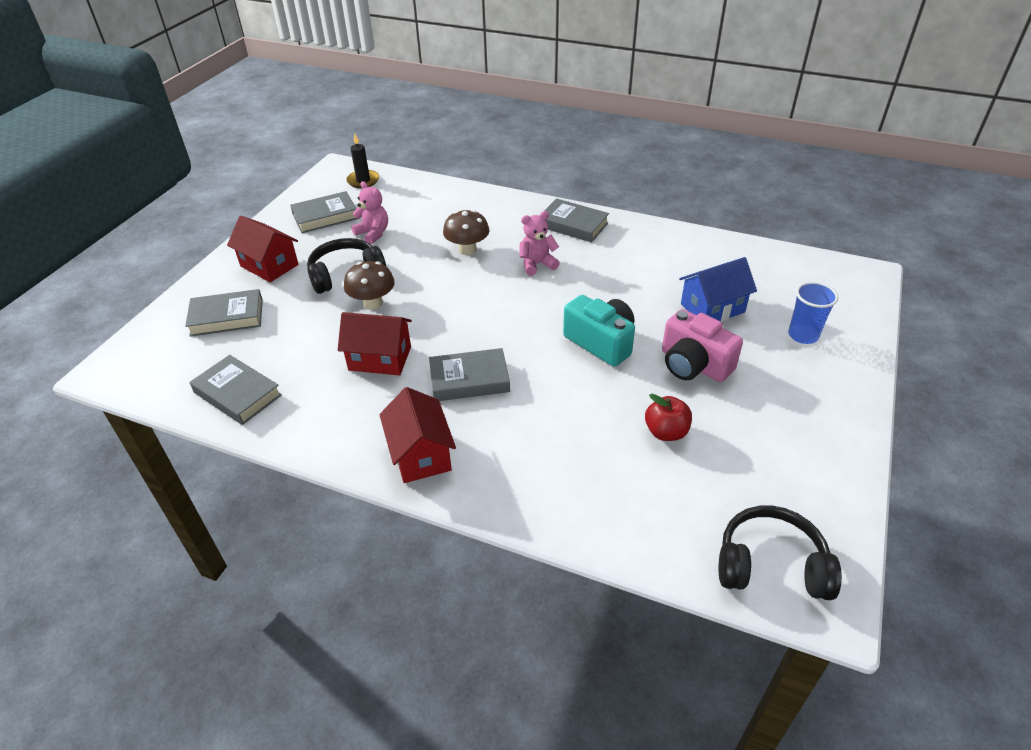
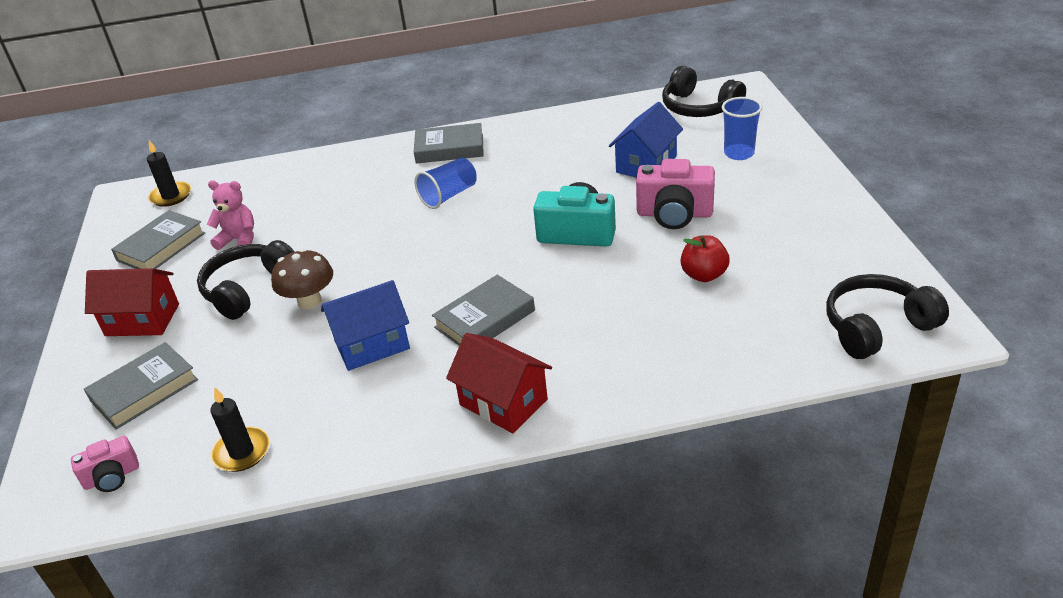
camera: 30 degrees left, 5 degrees down
(160, 368) = (112, 477): none -> pink camera
(237, 394) = (242, 452): grey book -> black candle
(380, 358) = (372, 344): red house -> blue house
(467, 250) = (363, 212): brown mushroom -> none
(537, 264) = (449, 195): pink teddy bear -> blue cup
(807, 276) = (699, 108): none -> black headphones

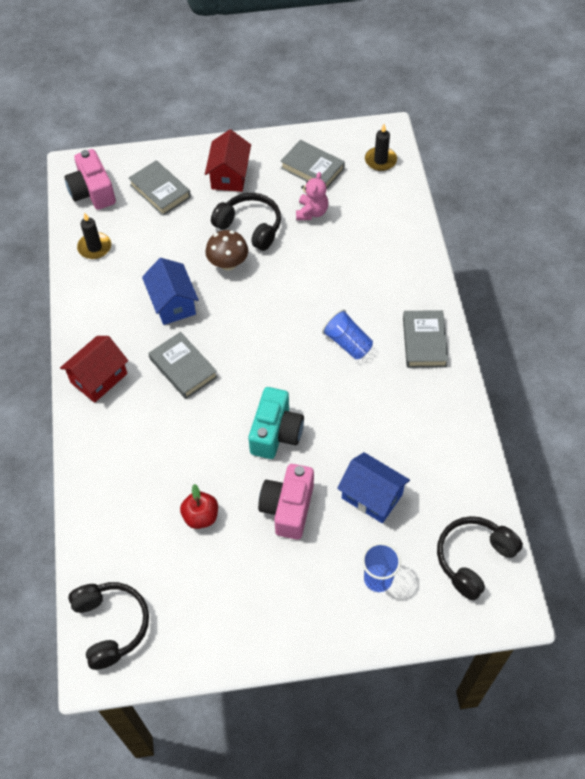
camera: 90 degrees right, 20 degrees up
(112, 477) = (92, 192): pink camera -> pink camera, size x1.75

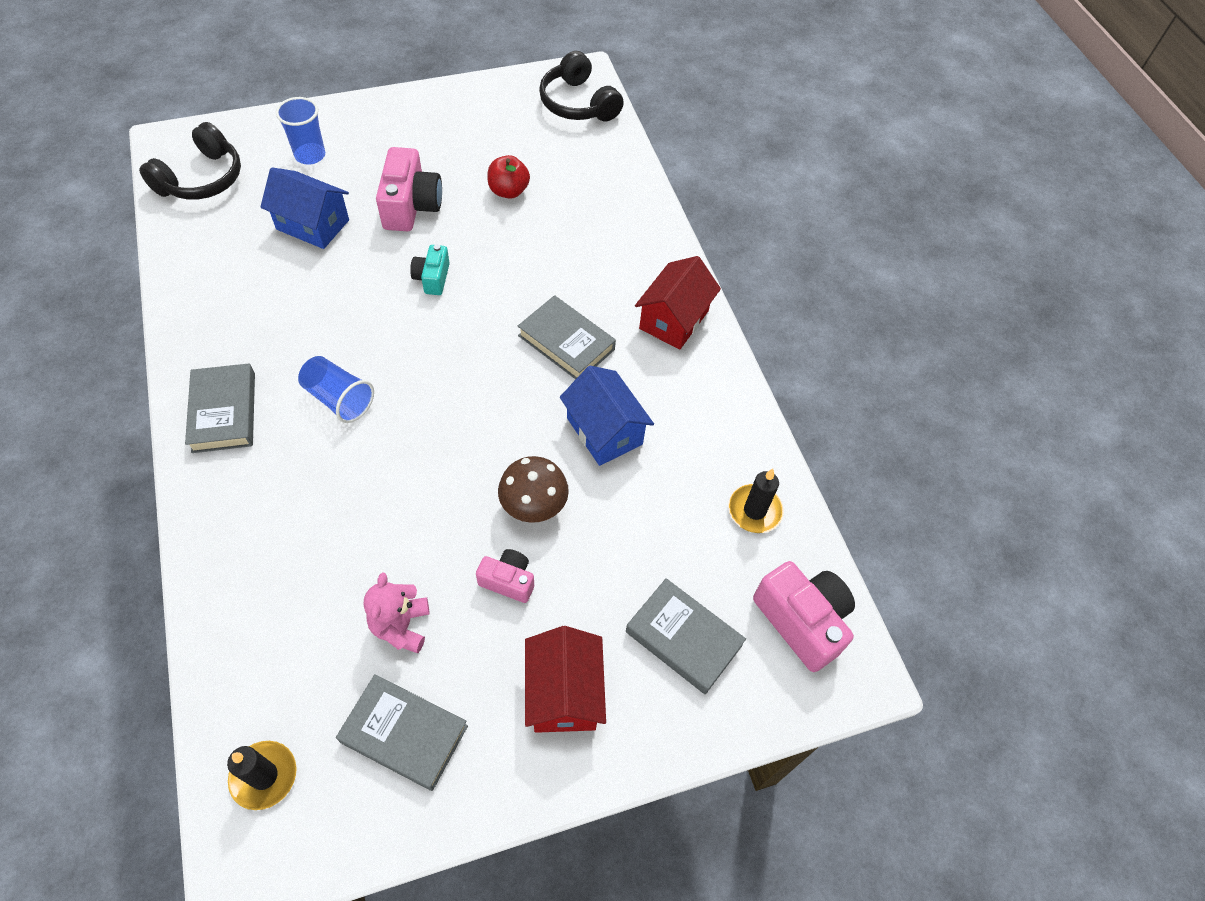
camera: 165 degrees right, 0 degrees up
(250, 227) = (508, 581): black headphones -> pink camera
(276, 433) = (432, 278): turquoise camera -> turquoise camera, size x0.57

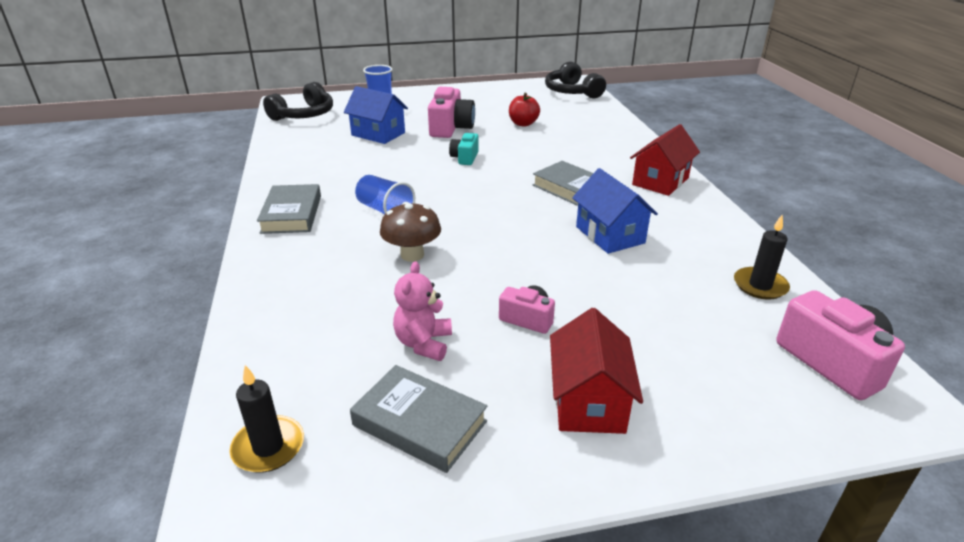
camera: 10 degrees right, 25 degrees down
(534, 506) = (550, 274): brown mushroom -> brown mushroom (412, 255)
(683, 638) = (710, 368): grey book -> none

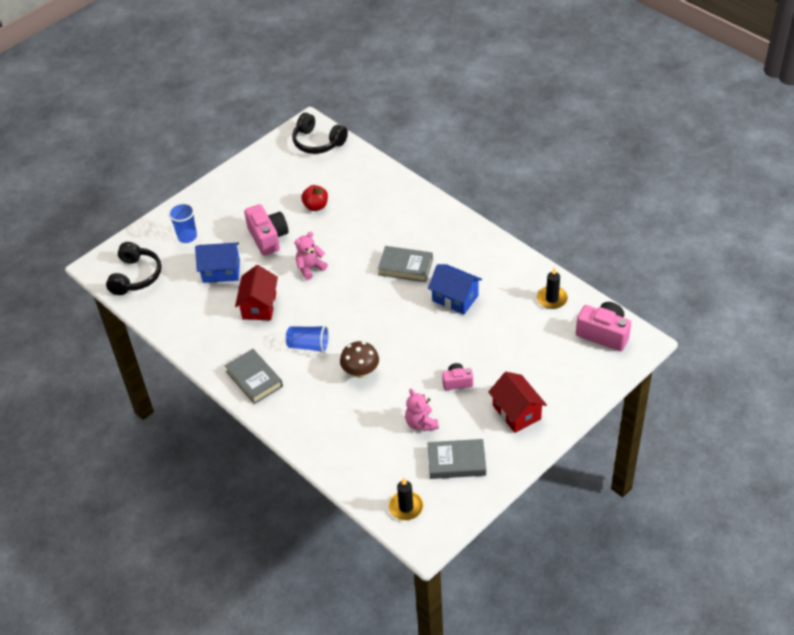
camera: 30 degrees left, 15 degrees up
(465, 158) = (310, 268): turquoise camera -> pink teddy bear
(660, 181) = (452, 231): red house -> red house (259, 306)

